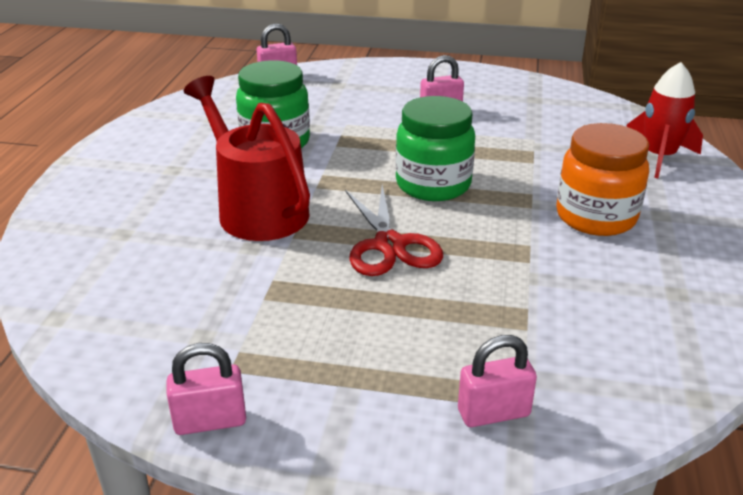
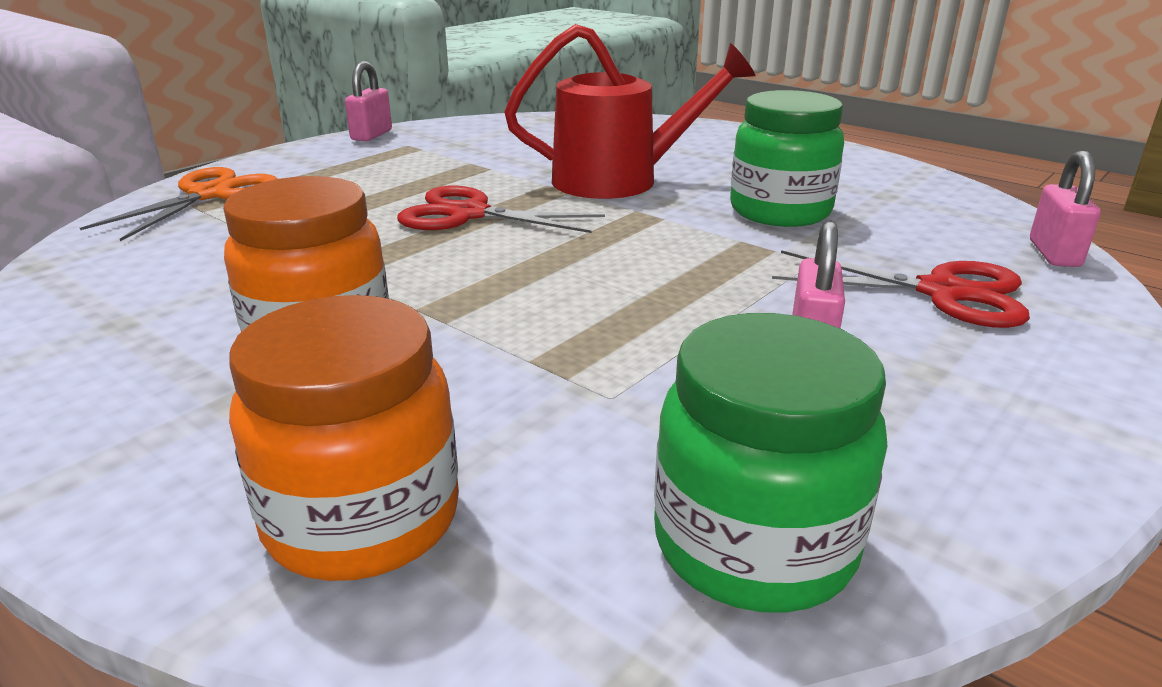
camera: 120 degrees right, 5 degrees down
(354, 94) = (941, 292): none -> red scissors
(433, 185) = (559, 266): green jar -> green jar (754, 545)
(493, 413) = (209, 195): pink padlock -> orange scissors
(659, 157) = (362, 519): red rocket -> orange jar

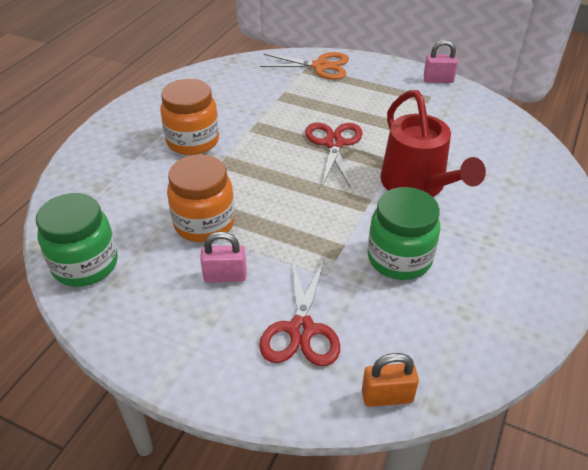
camera: 75 degrees right, 15 degrees up
(362, 519) = (93, 182): orange jar -> orange jar (204, 223)
(1054, 254) = (387, 396): pink padlock -> orange padlock

